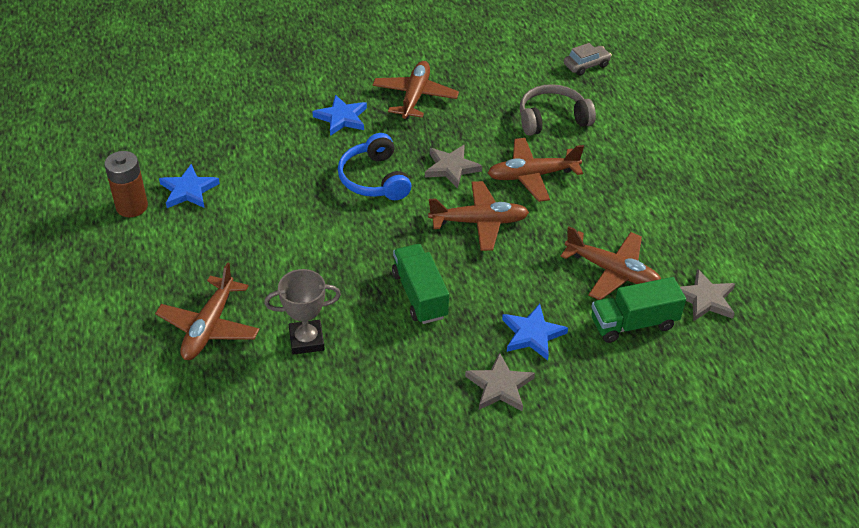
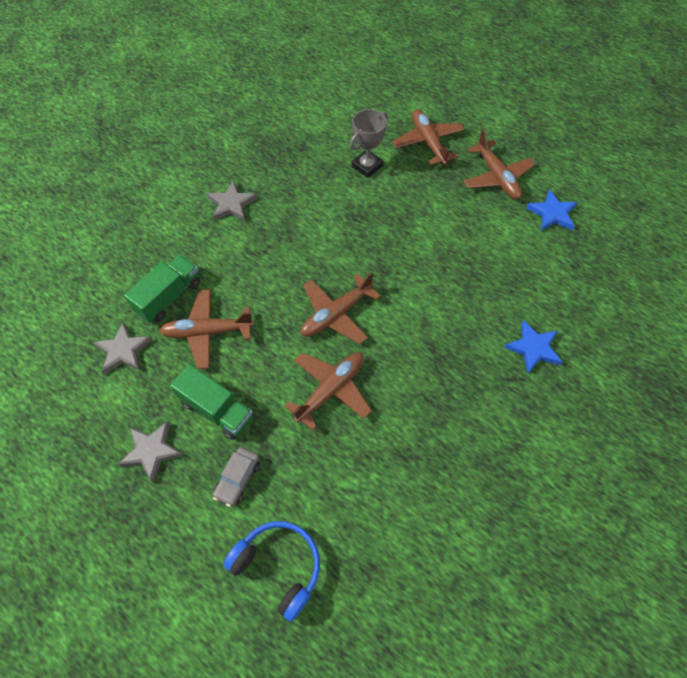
camera: 145 degrees right, 15 degrees up
(132, 206) = (568, 181): brown battery -> none
(374, 179) = (446, 304): blue headphones -> blue headphones (279, 567)
(415, 97) = (504, 418): brown plane -> brown plane (497, 177)
(419, 295) = (328, 232): green truck -> green truck (217, 410)
(451, 168) = (400, 354): grey star -> grey star (152, 451)
(532, 334) = (234, 248): blue star -> none
(552, 119) = (363, 477): grey headphones -> none
(586, 65) = (388, 598): grey car -> grey car (237, 479)

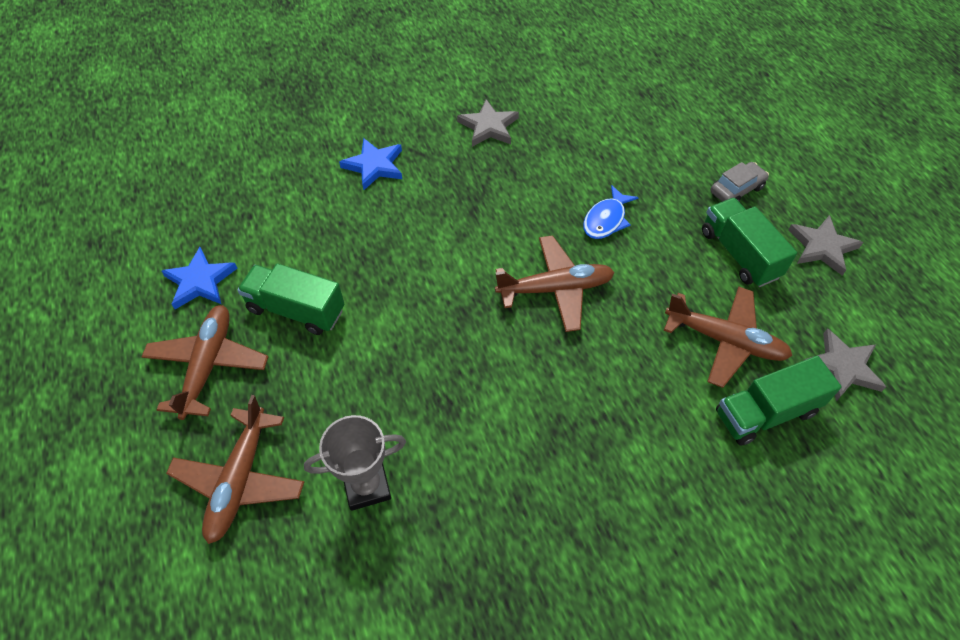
camera: 150 degrees left, 5 degrees down
(231, 204) = (621, 528): grey star -> grey star (489, 127)
(279, 567) = (721, 121): blue headphones -> none
(331, 390) = (606, 220): brown plane -> blue fish
(481, 225) = (296, 310): none -> green truck

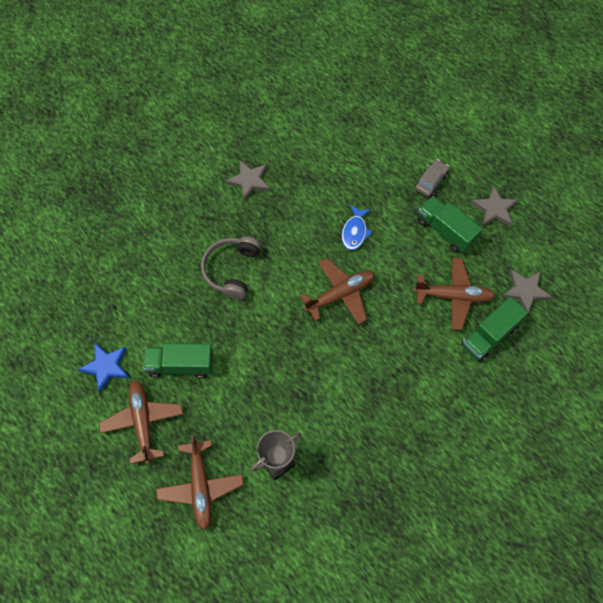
camera: 20 degrees left, 10 degrees up
(374, 166) = (183, 239): blue star -> none
(419, 217) = (232, 270): none -> grey headphones

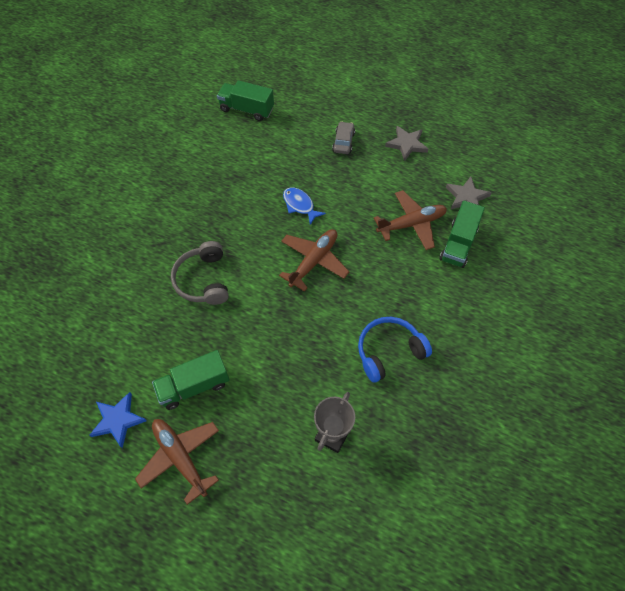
camera: 25 degrees left, 5 degrees down
(200, 486) = (268, 493): brown plane -> none
(249, 181) = (183, 198): grey star -> none
(355, 232) = (300, 205): blue fish -> blue fish turned 150 degrees clockwise
(366, 411) = (389, 351): none -> blue headphones
(445, 231) = (376, 175): green truck -> green truck (246, 109)

